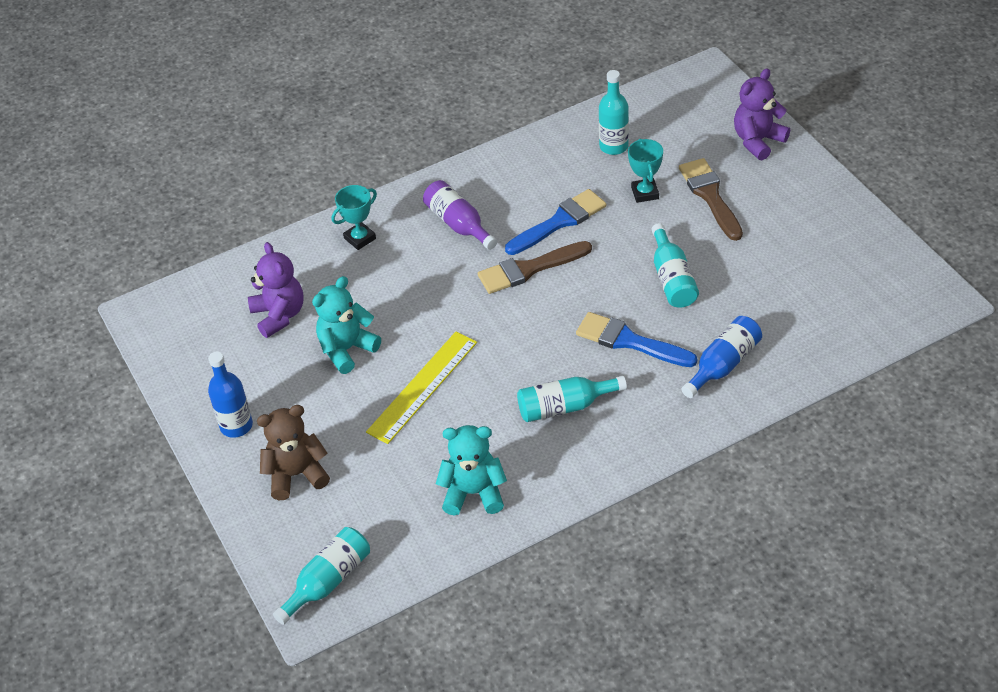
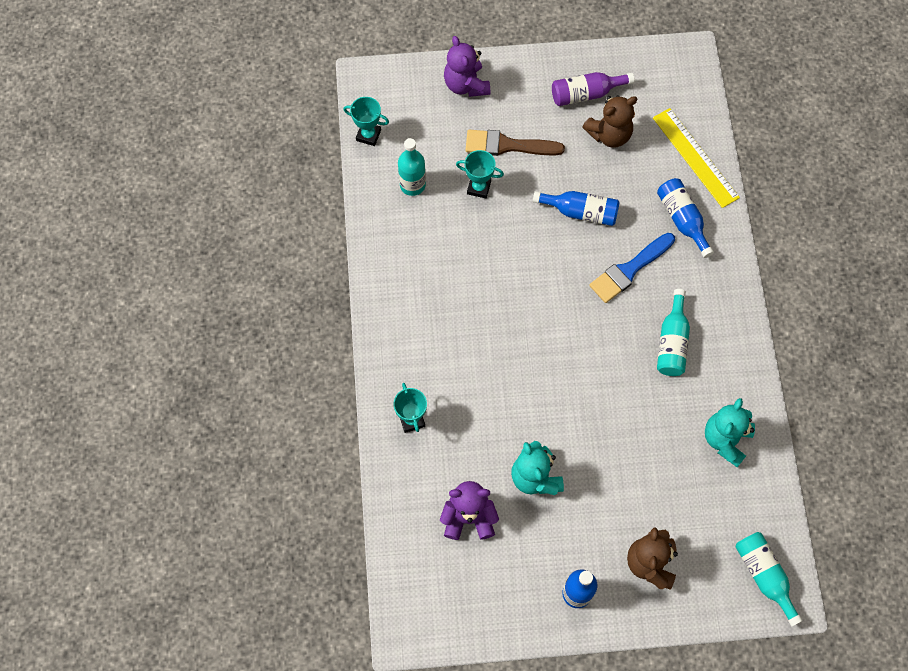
camera: 70 degrees left, 20 degrees up
(422, 386) = (603, 434): yellow ruler -> yellow ruler (695, 157)
(458, 224) = (437, 337): purple bottle -> purple bottle (586, 94)
(529, 269) = (517, 306): brown brush -> none
(559, 222) = (477, 262): blue brush -> none
(646, 97) = (368, 135): none -> turquoise trophy
(672, 279) = (581, 212): turquoise bottle -> blue bottle
(785, 268) = (609, 134): none -> brown teddy bear

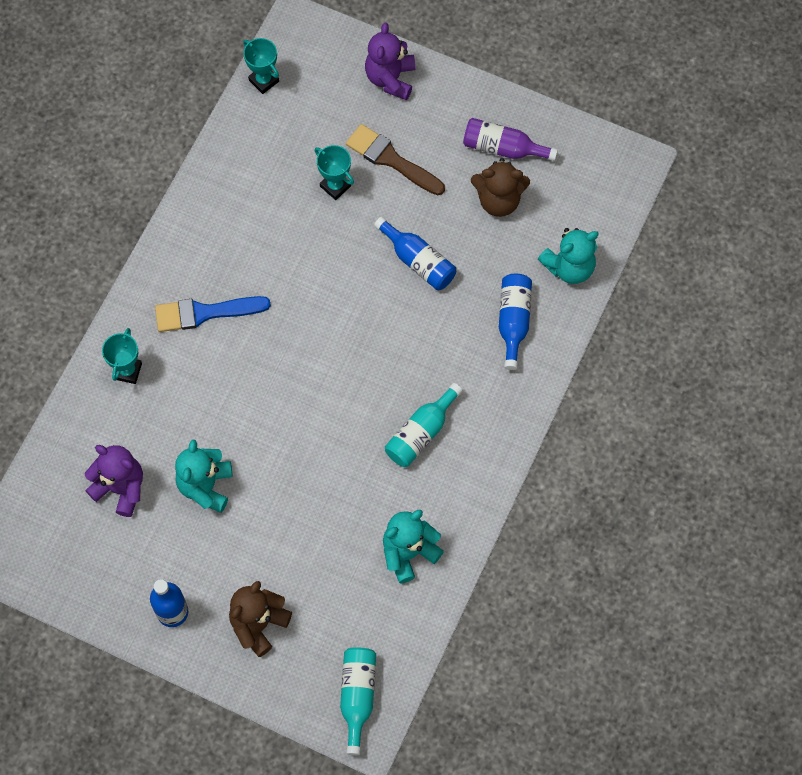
camera: 30 degrees right, 0 degrees up
(412, 185) = (274, 150): turquoise bottle -> none
(629, 270) = (427, 342): blue brush -> blue brush (205, 313)
(695, 157) = (569, 267): yellow ruler -> turquoise teddy bear

